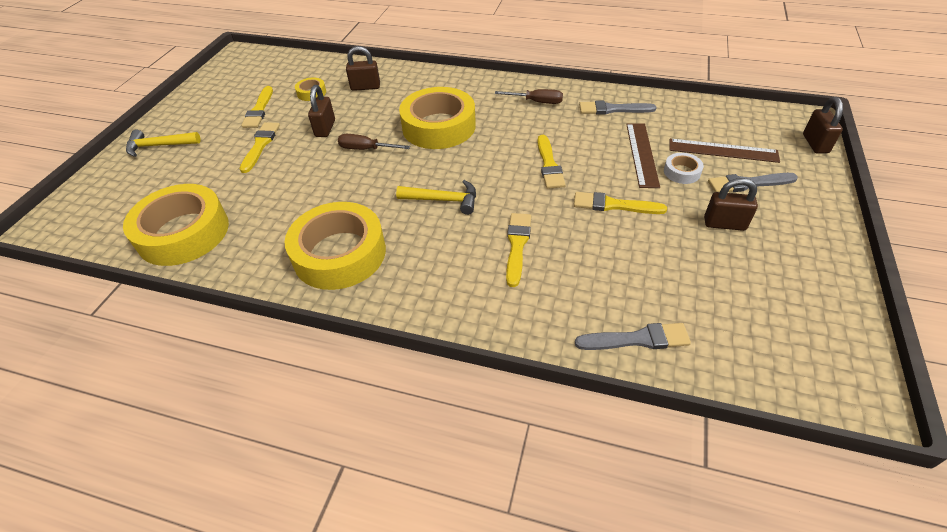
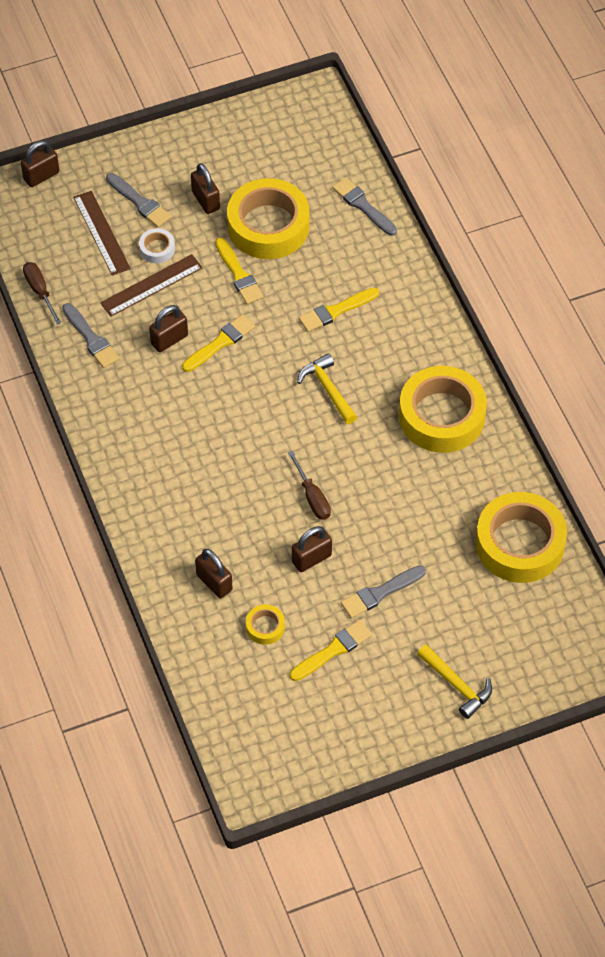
camera: 130 degrees left, 10 degrees up
(260, 145) = (380, 593): yellow brush -> grey brush
(439, 126) = (231, 462): yellow tape -> yellow tape (268, 226)
(537, 102) = (124, 406): brown screwdriver -> brown screwdriver (40, 291)
(577, 142) = (169, 339): none -> brown padlock

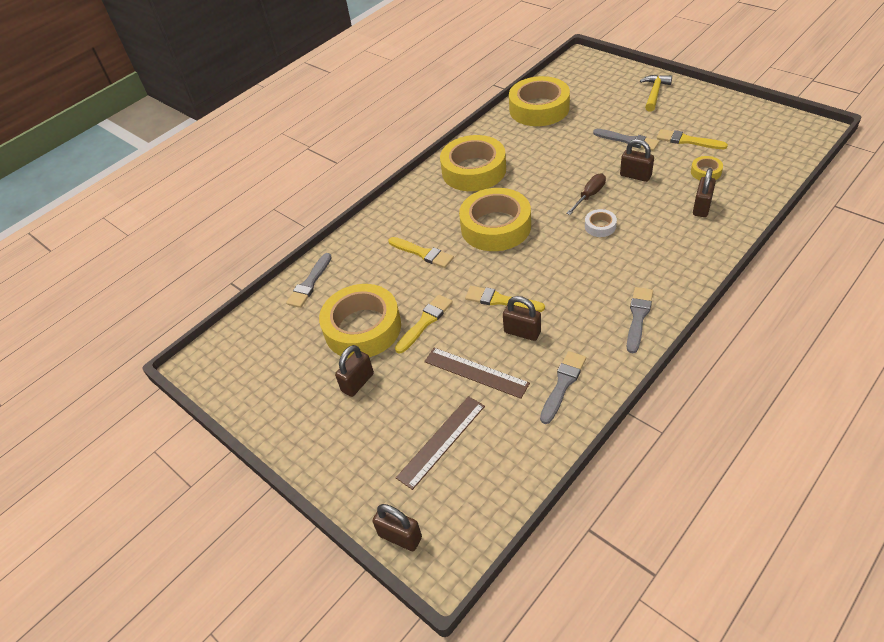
camera: 110 degrees left, 10 degrees down
(40, 291) = (542, 453): brown screwdriver -> none
(139, 202) = (387, 430): grey brush -> grey brush (638, 317)
(157, 249) = (433, 389): white tape -> white tape (600, 226)
(328, 389) = (495, 227): yellow hammer -> yellow tape

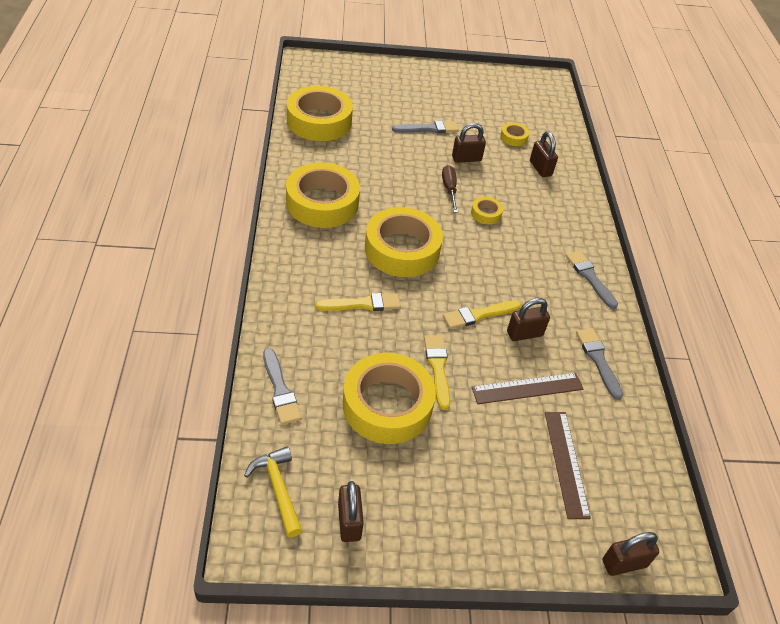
camera: 55 degrees left, 0 degrees up
(357, 382) = (441, 458): brown padlock -> brown padlock (349, 522)
(600, 226) = (486, 214): white tape -> yellow tape
(654, 93) = (405, 79): yellow hammer -> yellow hammer (278, 489)
(687, 140) = (473, 114): yellow brush -> none

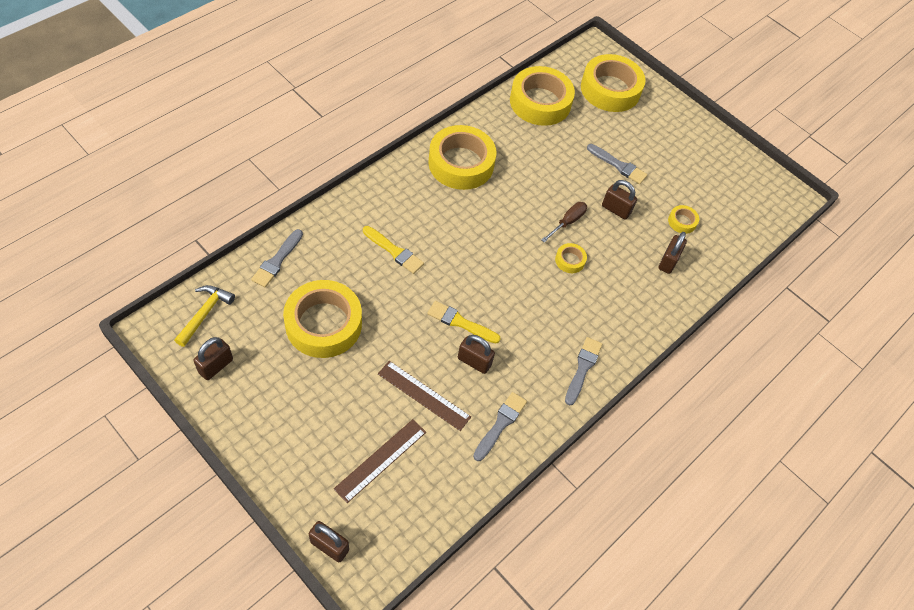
camera: 45 degrees right, 10 degrees up
(402, 249) = (470, 237): yellow tape -> yellow tape (610, 89)
(438, 368) = (385, 330): yellow brush -> none

